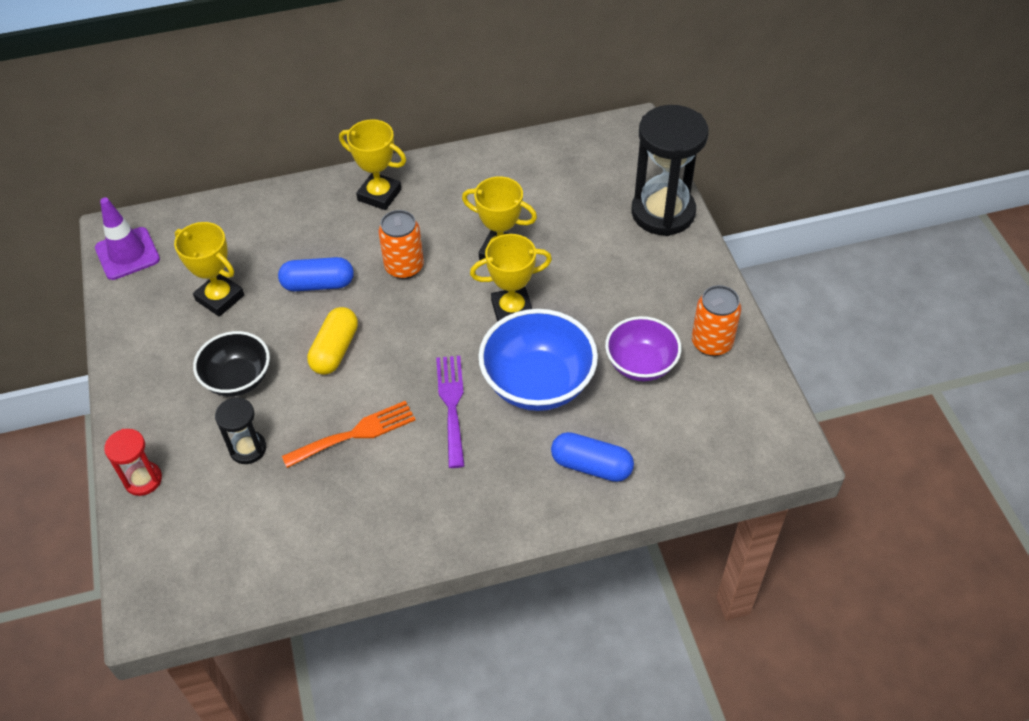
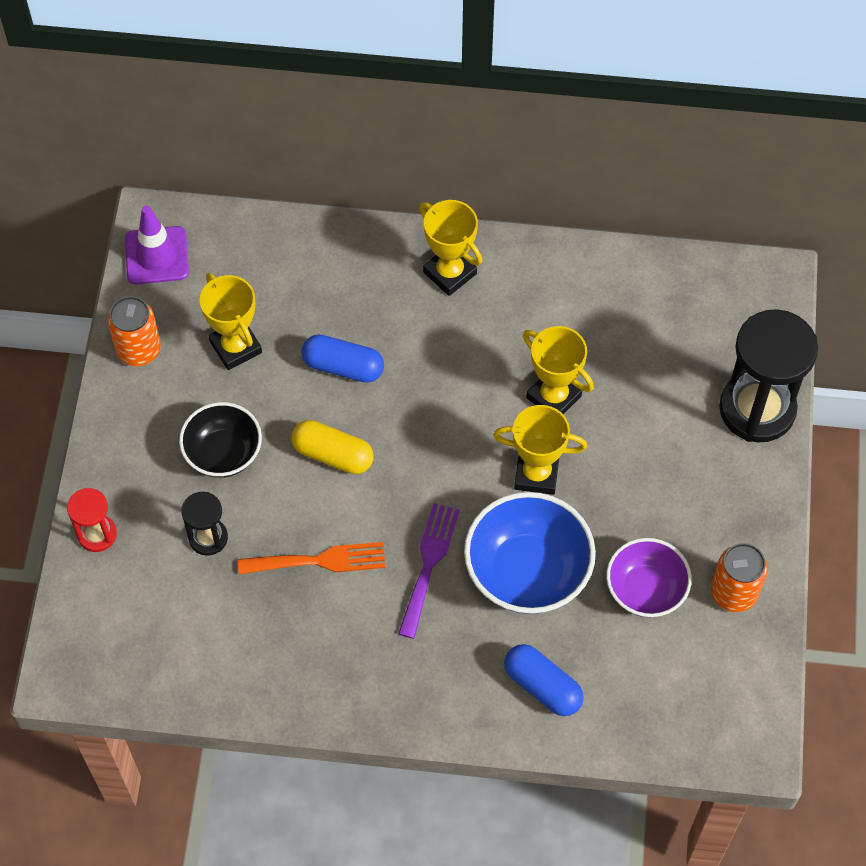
camera: 20 degrees right, 10 degrees up
(335, 350) = (333, 454): yellow capsule -> yellow capsule turned 75 degrees clockwise
(404, 267) = (442, 378): orange can -> orange can (139, 350)

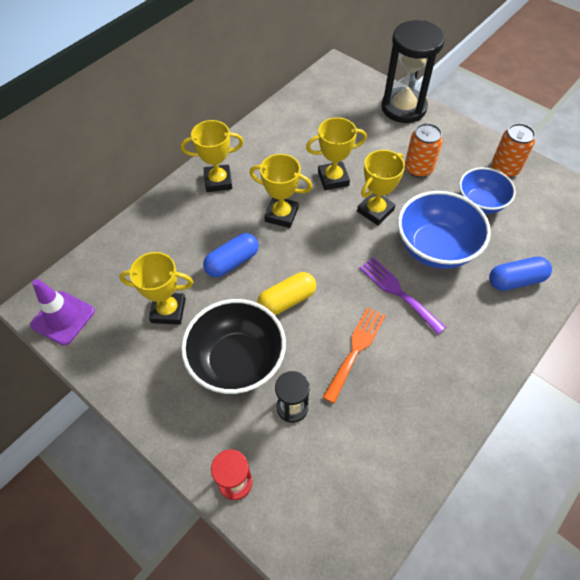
camera: 55 degrees left, 5 degrees down
(139, 350) = (119, 368): orange can -> orange can (418, 169)
(223, 453) = (237, 361): black bowl -> black bowl, size x1.53
(450, 374) = (281, 215): none -> yellow trophy
(645, 590) = (480, 203): purple bowl -> blue bowl

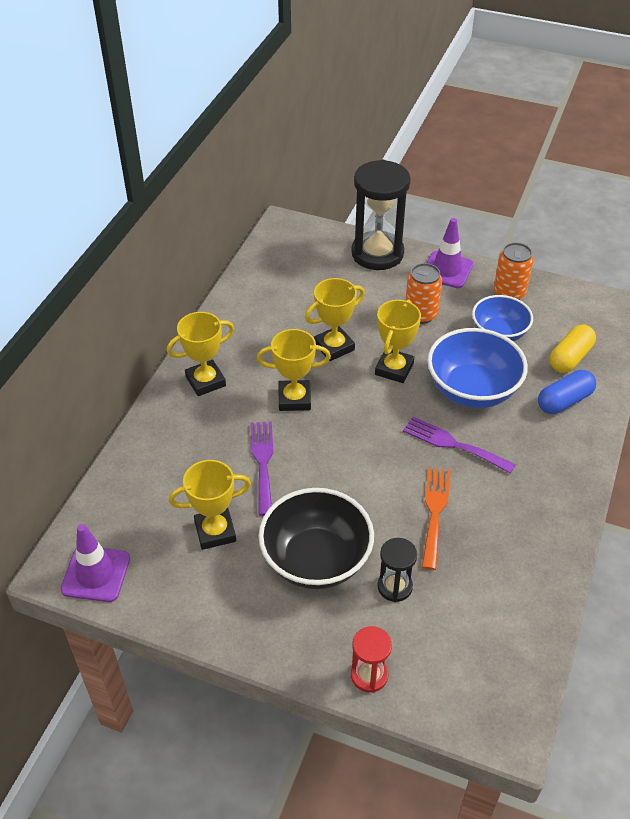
camera: 20 degrees left, 10 degrees down
(232, 262) = (263, 462): blue capsule -> purple fork
(287, 300) = (341, 484): yellow capsule -> yellow capsule (570, 358)
(457, 135) = (447, 270): none -> purple traffic cone

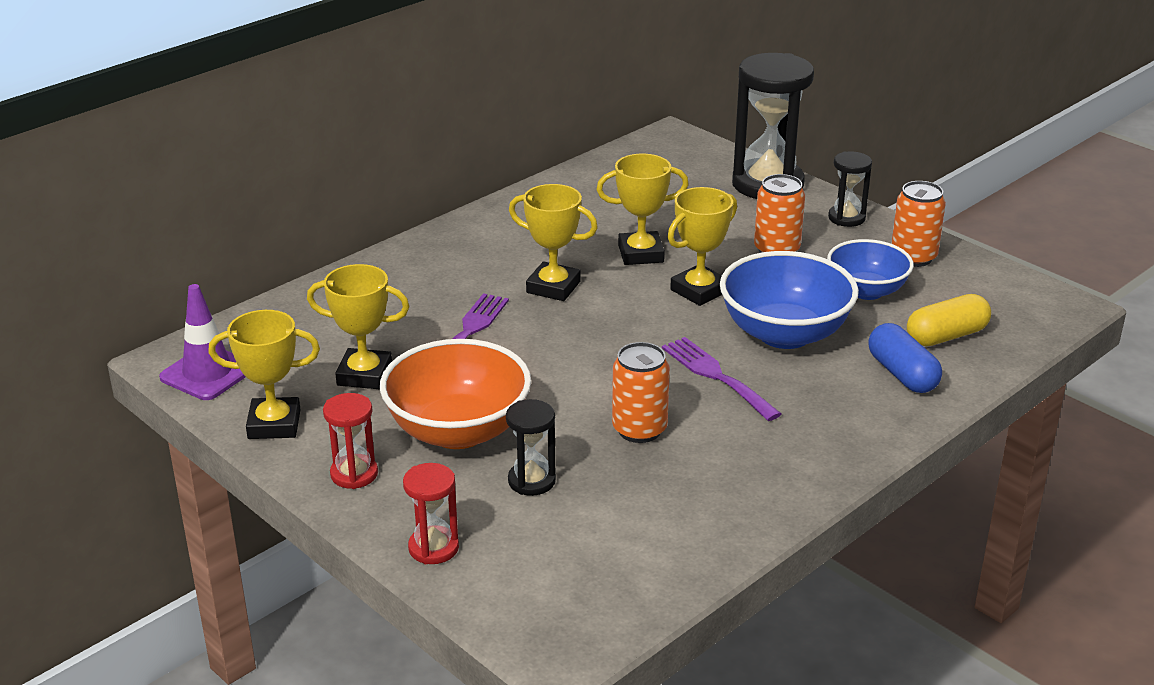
camera: 25 degrees right, 15 degrees down
(205, 381) = (463, 247): yellow trophy -> yellow trophy (274, 424)
(270, 630) = (354, 474): none -> red hourglass
(316, 560) = (458, 431): black bowl -> orange bowl
(435, 512) = (639, 429): orange fork -> orange can
(447, 270) = (846, 218): purple traffic cone -> black hourglass
(564, 401) = (902, 374): blue capsule -> blue capsule turned 75 degrees clockwise

